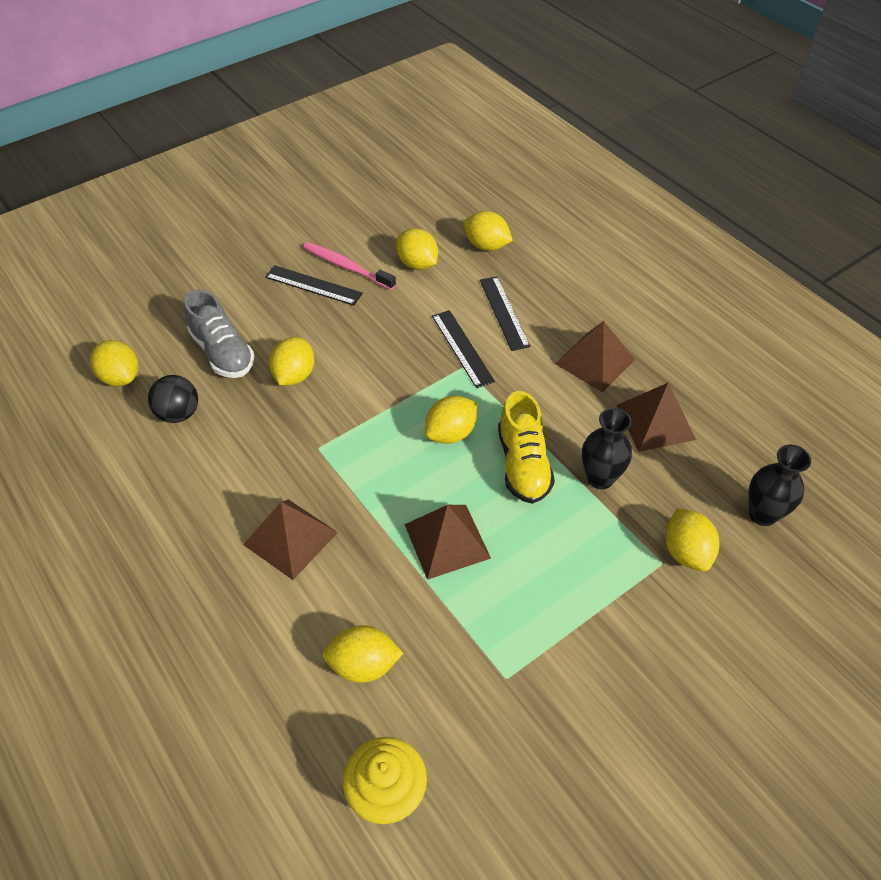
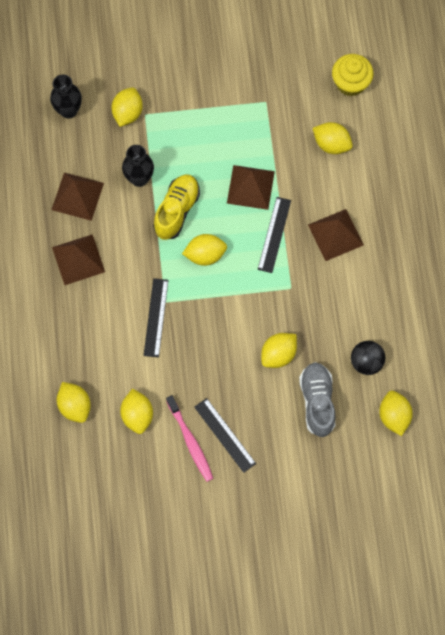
camera: 150 degrees left, 20 degrees up
(504, 312) = (107, 333): black ruler -> black ruler (274, 234)

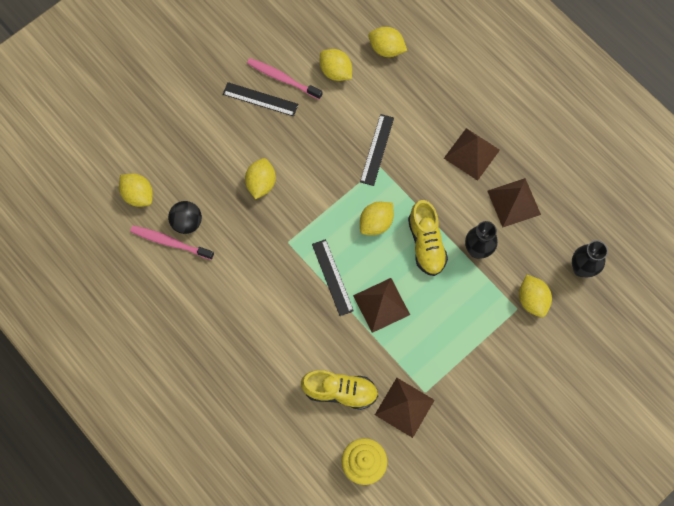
camera: 145 degrees right, 0 degrees up
(156, 317) = (377, 149): black ruler -> black ruler turned 45 degrees clockwise
(317, 402) = (206, 167): grey shoe -> none
(331, 144) = (340, 391): yellow lemon -> yellow shoe
(335, 234) = (281, 311): brown pyramid -> brown pyramid (404, 407)
(392, 354) = (170, 242): none -> pink toothbrush

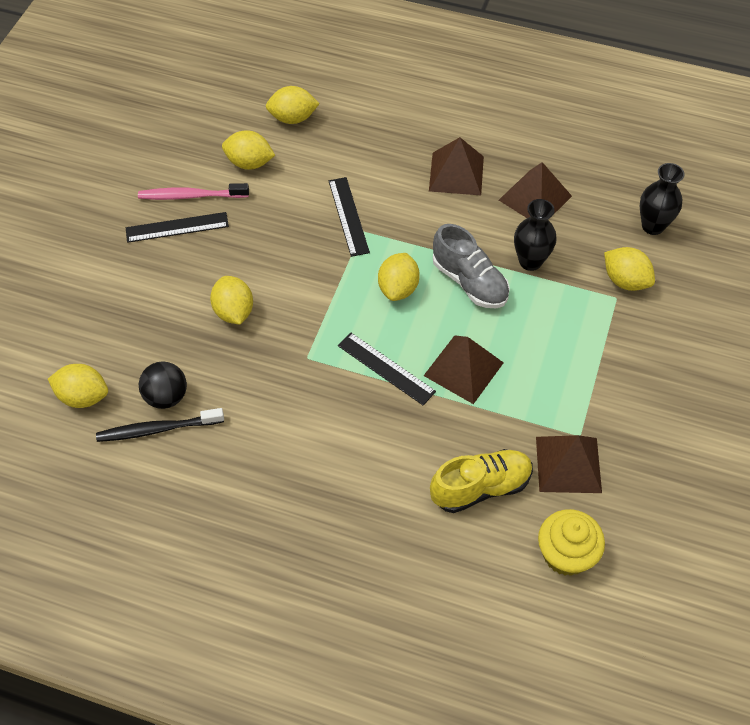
camera: 30 degrees left, 15 degrees down
(170, 242) = (157, 429): pink toothbrush -> black toothbrush
(426, 244) = (469, 282): yellow shoe -> grey shoe

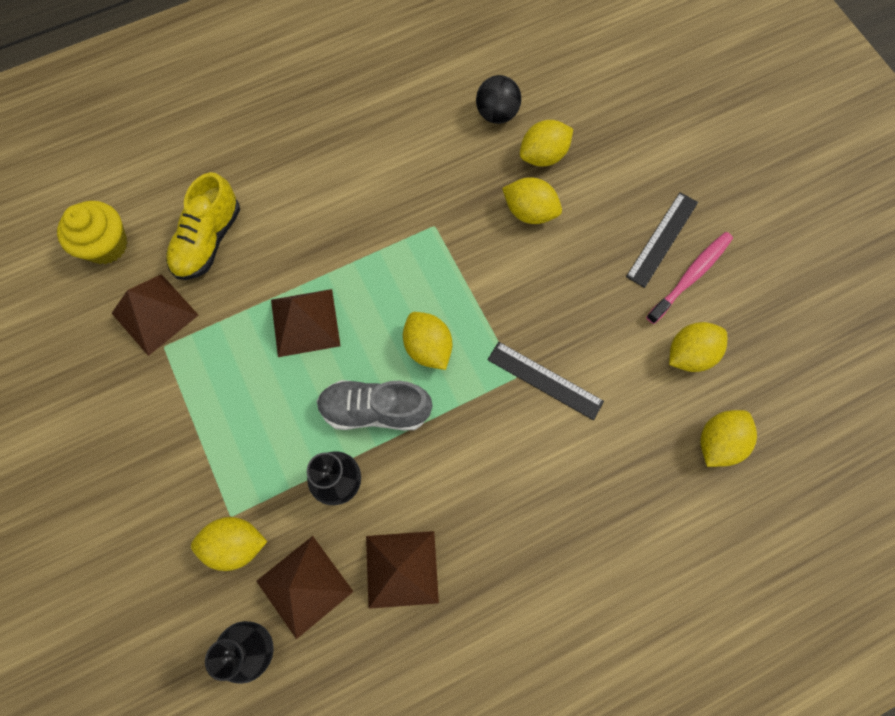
camera: 135 degrees right, 15 degrees up
(83, 396) = (550, 68): yellow lemon -> yellow lemon (543, 155)
(157, 429) = (475, 90): black toothbrush -> none
(386, 368) = (366, 269): black ruler -> none
(456, 173) = (502, 526): brown pyramid -> brown pyramid (304, 586)

